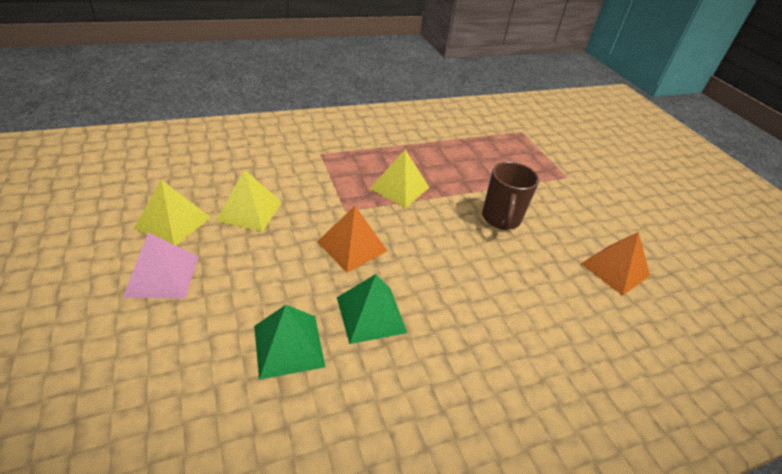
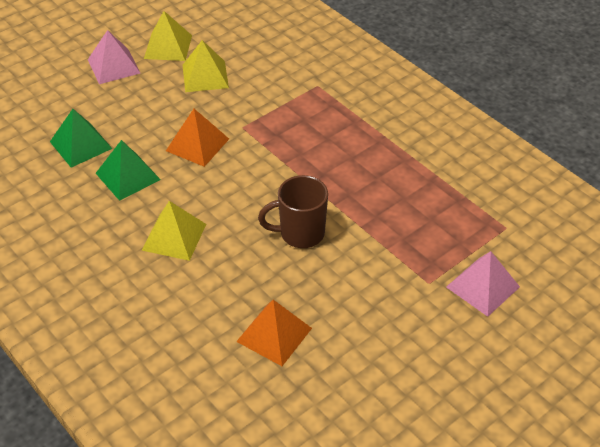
camera: 75 degrees right, 5 degrees up
(399, 188) = (300, 151): yellow pyramid -> yellow pyramid (174, 237)
(574, 158) = (482, 286): none -> pink pyramid

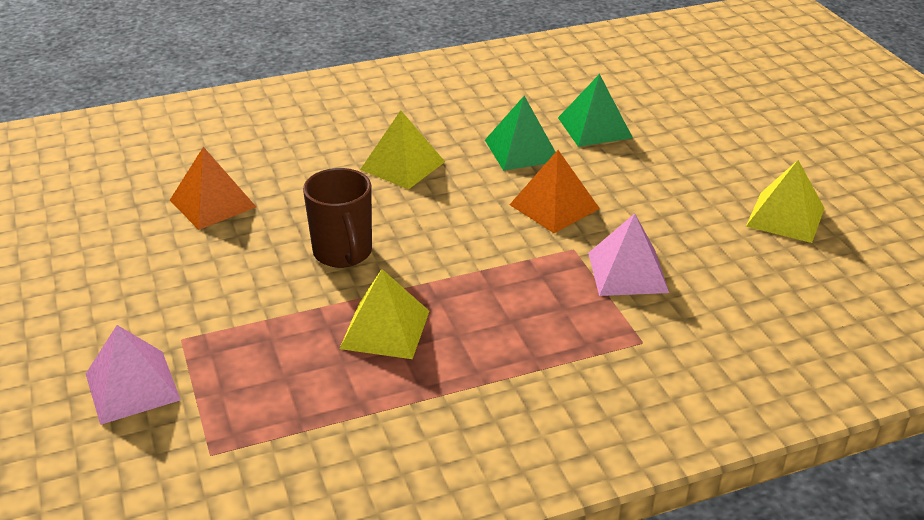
camera: 110 degrees right, 10 degrees down
(114, 66) = (749, 168): pink pyramid -> pink pyramid (627, 272)
(205, 76) = (702, 237): yellow pyramid -> yellow pyramid (385, 329)
(300, 233) = (343, 253): brown mug -> brown mug turned 150 degrees clockwise

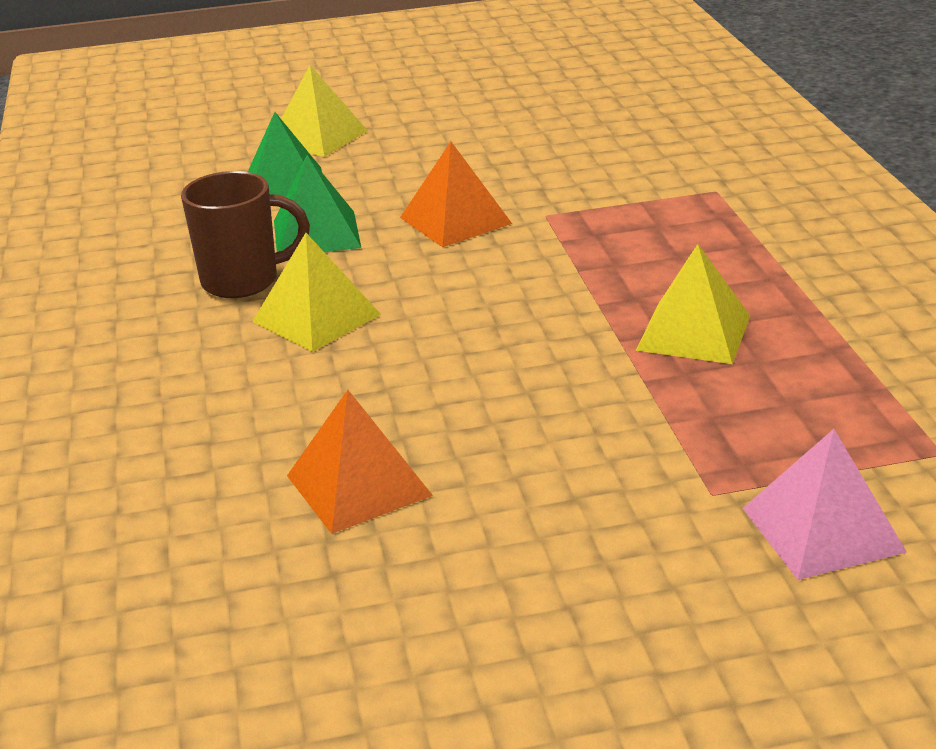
camera: 80 degrees left, 5 degrees down
(343, 253) = (526, 363): brown mug -> brown mug (243, 281)
(627, 272) = (596, 189): pink pyramid -> none
(785, 217) = (512, 109): yellow pyramid -> yellow pyramid (318, 137)

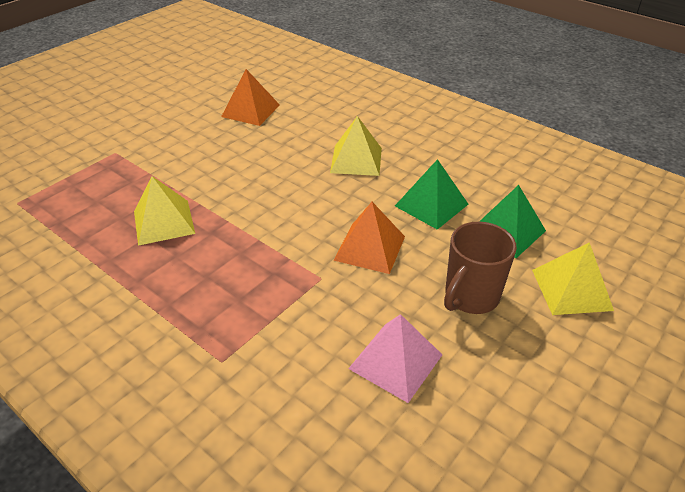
camera: 140 degrees right, 10 degrees up
(243, 281) = (419, 164): brown mug -> brown mug (470, 297)
(822, 529) = (65, 154): pink pyramid -> pink pyramid (395, 361)

